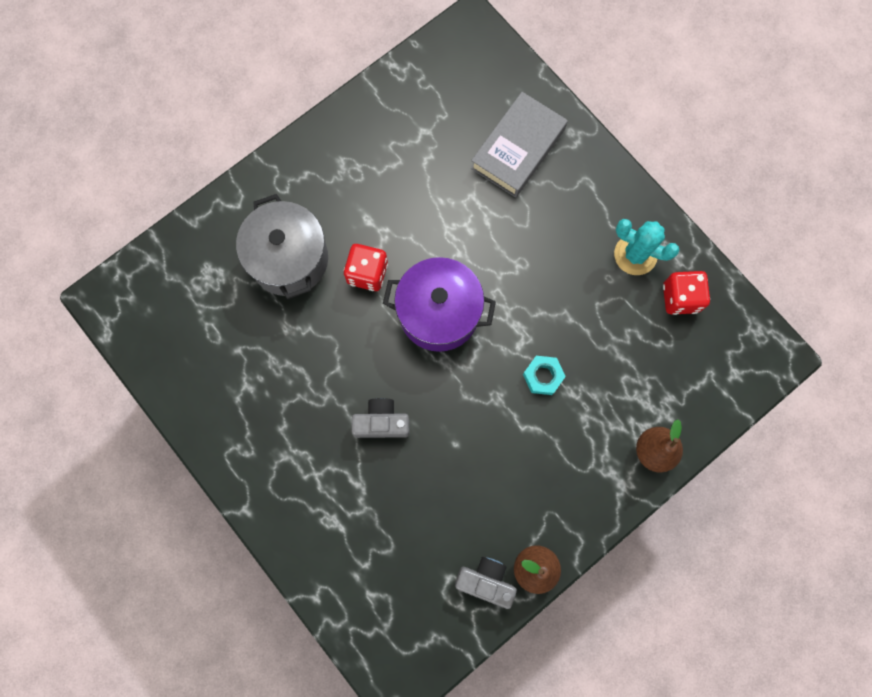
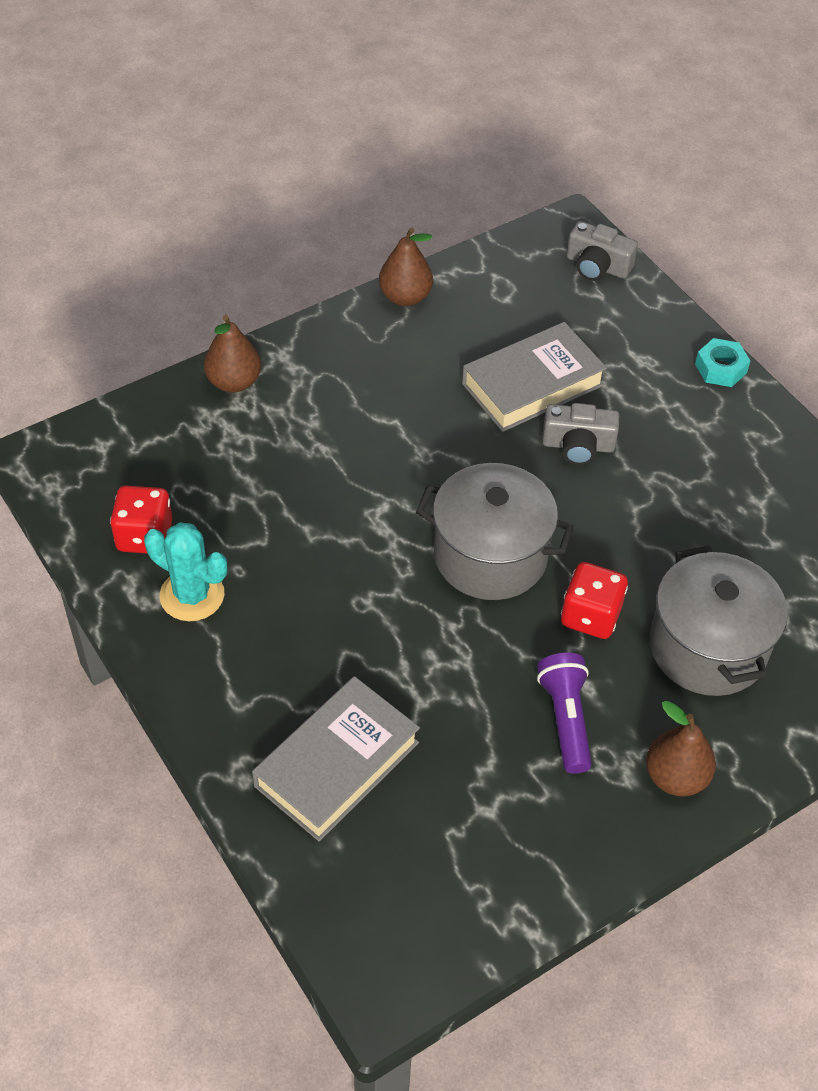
camera: 175 degrees left, 25 degrees down
(312, 166) = (675, 777): none -> brown pear
(380, 195) = (565, 719): none -> purple flashlight
(420, 481) = (532, 384): none -> grey book
(439, 313) = (490, 555): purple pot -> grey pot
(486, 581) = (464, 292): grey camera -> grey camera (597, 266)
(543, 376) = (358, 470): turquoise nut -> turquoise nut (720, 368)

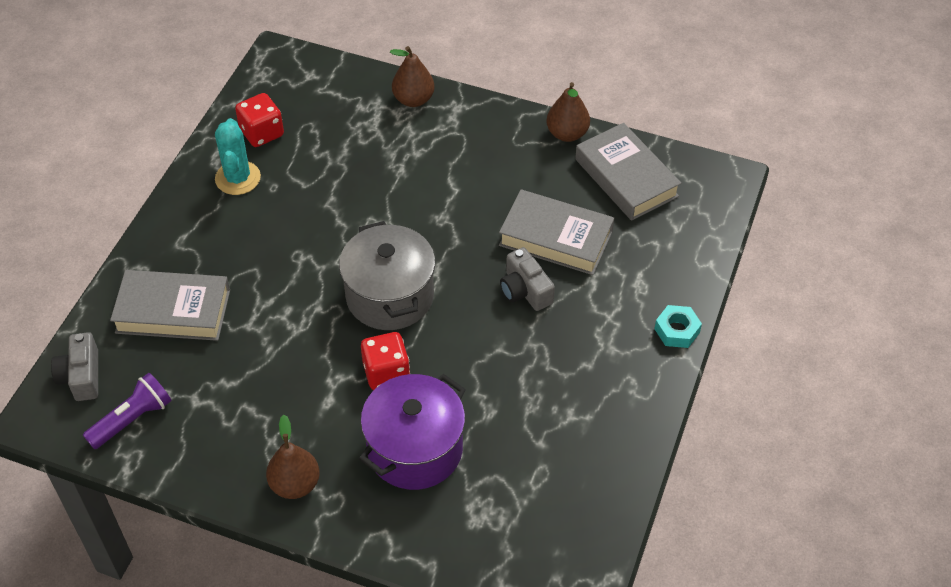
camera: 55 degrees right, 0 degrees up
(504, 291) = (626, 178): none -> grey book
(565, 719) = (294, 403): purple flashlight -> purple flashlight (132, 419)
(597, 266) = (703, 212): grey camera -> grey camera (81, 376)
(708, 647) = (415, 449): grey pot -> purple pot

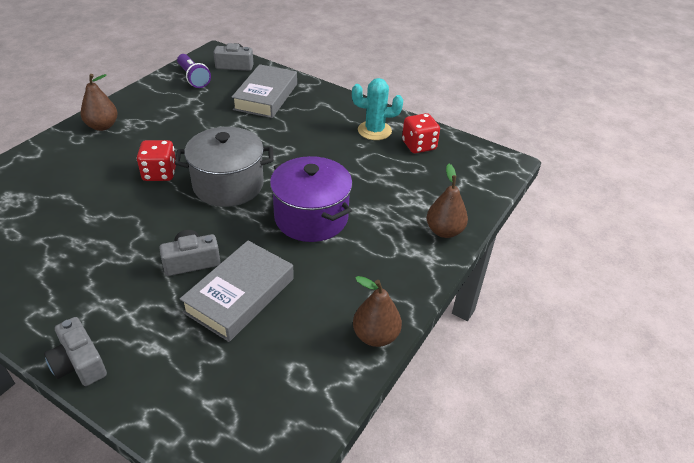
camera: 100 degrees right, 10 degrees down
(415, 449) = (87, 177): purple pot -> purple pot (311, 217)
(626, 178) = (296, 373): grey book -> none
(677, 330) = (79, 363): turquoise nut -> grey camera

